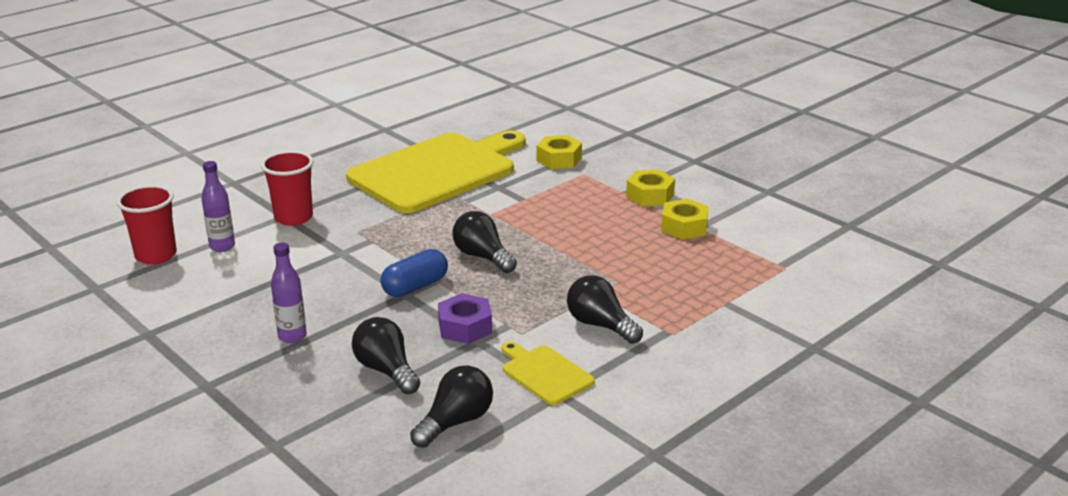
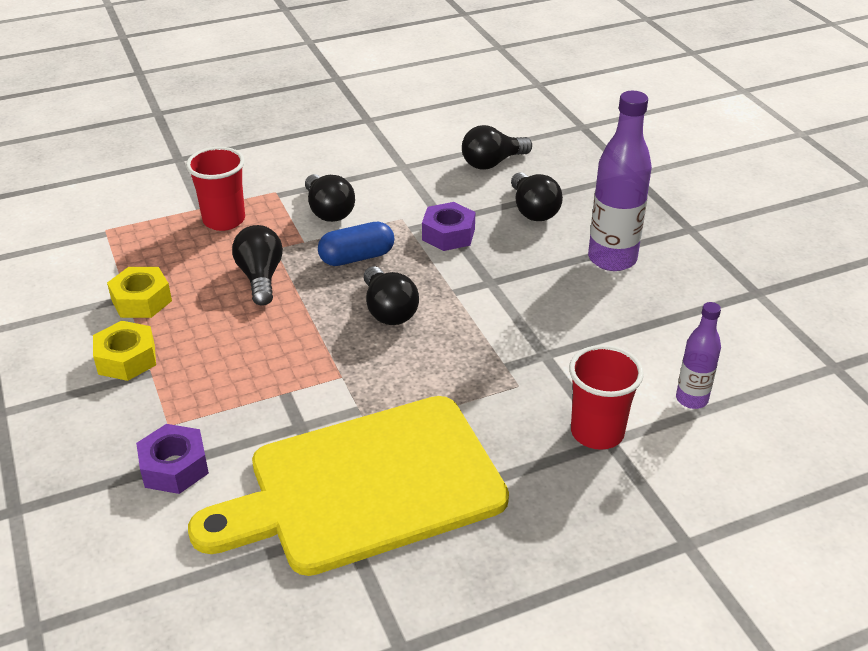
camera: 160 degrees left, 10 degrees up
(156, 255) = (775, 403): red cup -> red cup (224, 220)
(292, 336) = (612, 259): purple bottle -> purple bottle, size x1.76
(415, 287) = (477, 288): blue capsule -> blue capsule (357, 257)
(545, 373) = (404, 182): yellow cutting board -> none
(559, 159) = (174, 467): yellow nut -> purple nut
(608, 259) = (260, 277): none -> black light bulb

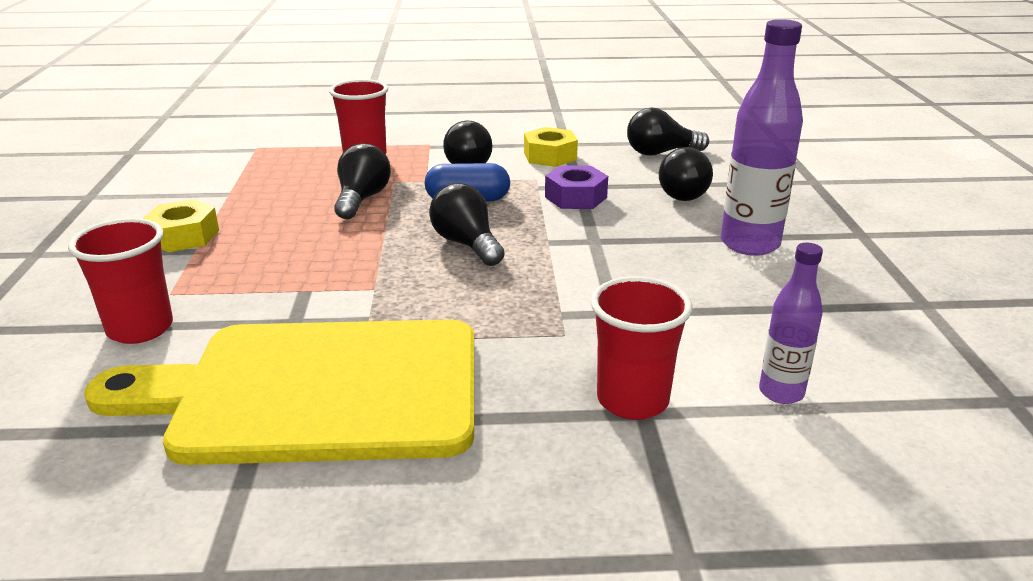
camera: 20 degrees right, 10 degrees down
(141, 300) = (239, 198): yellow nut -> yellow nut (550, 156)
(174, 467) = (140, 329): purple nut -> red cup
(388, 310) = (467, 244): black light bulb -> black light bulb turned 150 degrees clockwise

